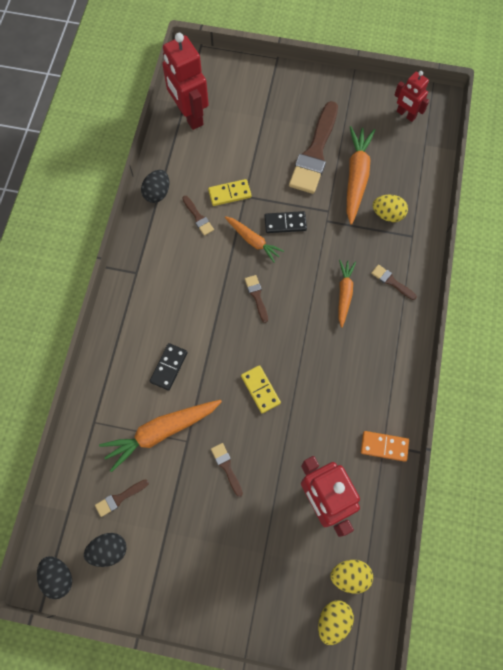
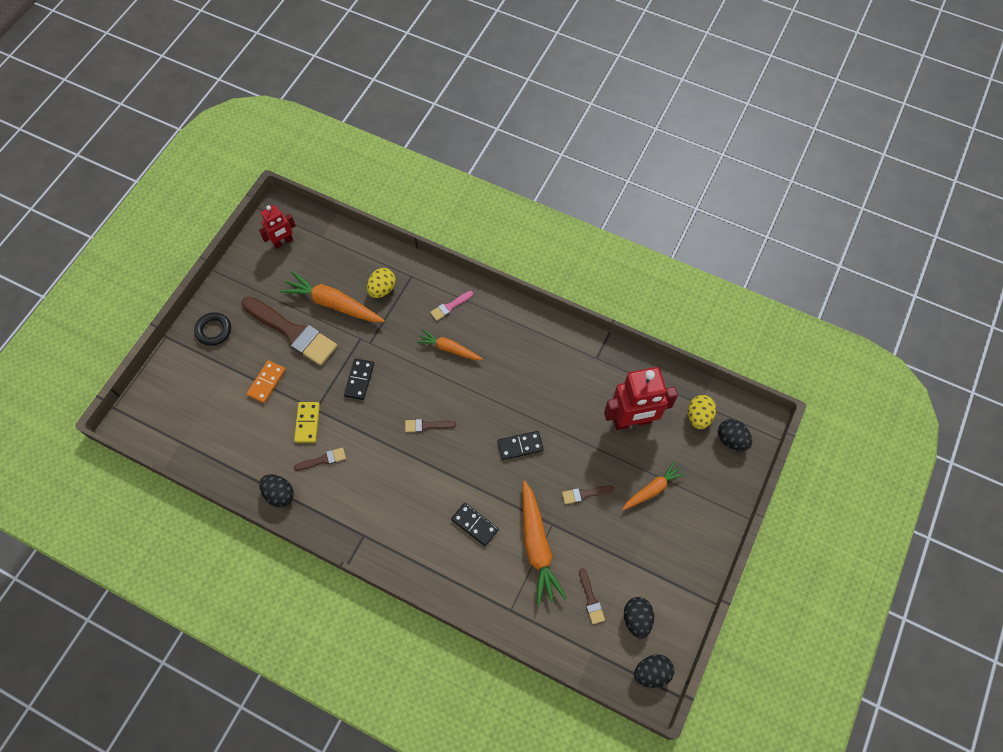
camera: 75 degrees left, 5 degrees down
(189, 115) = (198, 440): red robot -> none
(253, 241) = (367, 414): orange carrot -> orange carrot (652, 489)
(260, 389) = (520, 446): yellow domino -> black domino
(295, 91) = (214, 330): none -> black ring
(333, 620) = (731, 439): yellow egg -> black egg
(384, 446) = (598, 358): orange domino -> orange domino (267, 382)
(391, 281) = (450, 306): brown brush -> pink brush

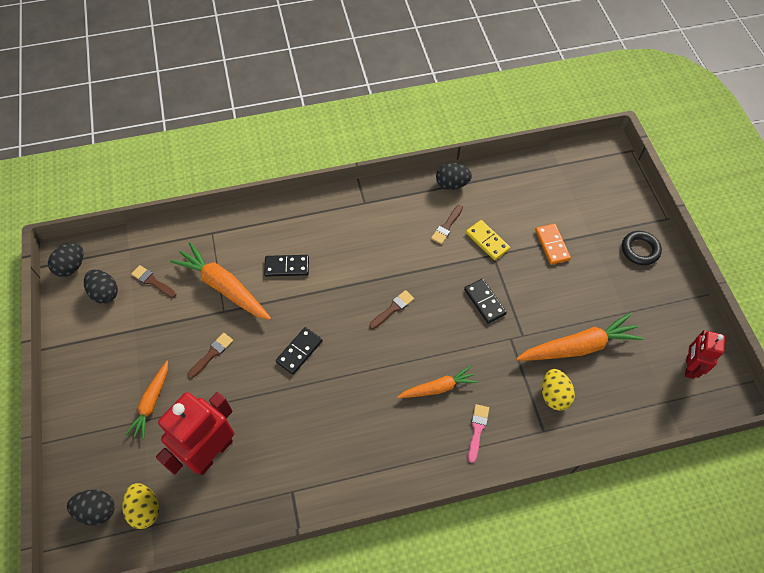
camera: 140 degrees right, 5 degrees down
(293, 332) = (580, 296): brown brush -> none

